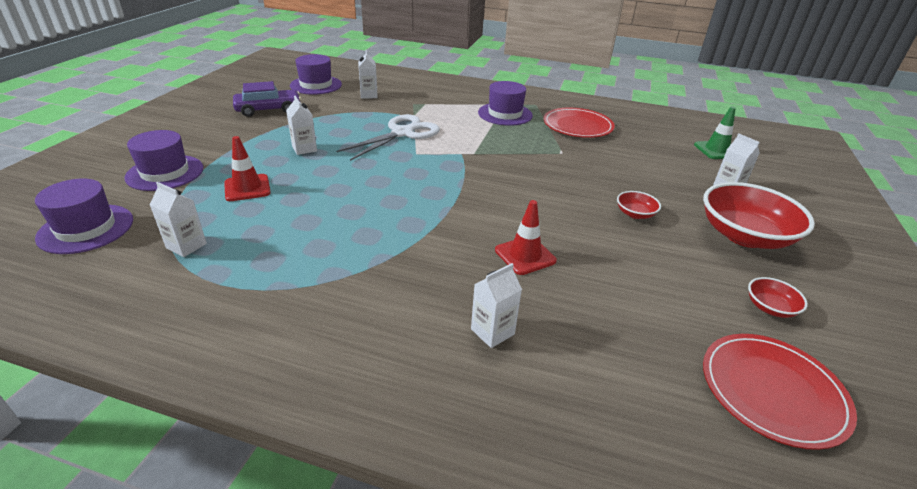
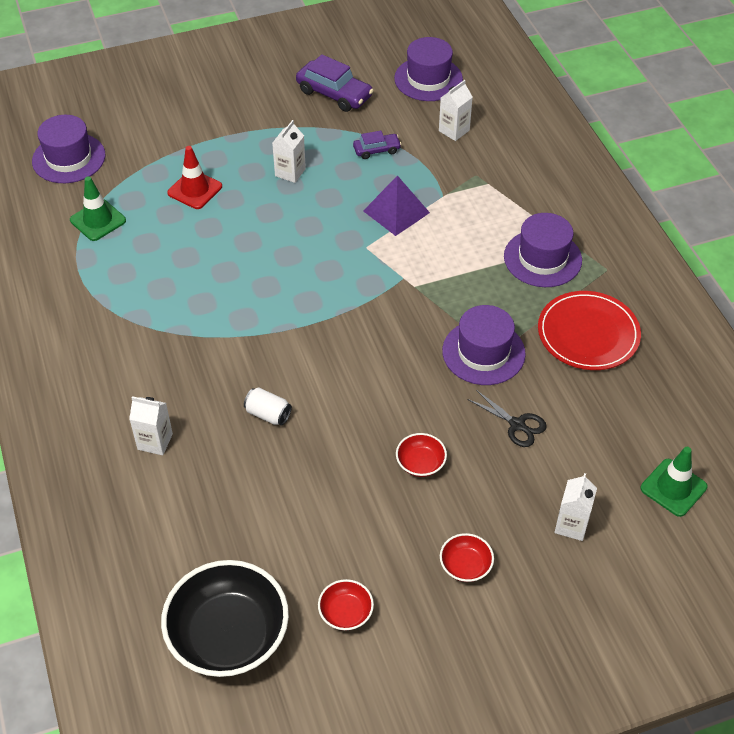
camera: 55 degrees right, 15 degrees up
(165, 173) = (167, 130): purple hat -> purple hat (483, 352)
(186, 246) = (98, 220): white carton -> green traffic cone
(341, 118) = (376, 150): none -> purple car
(402, 133) = (396, 212): white scissors -> purple pyramid
(525, 255) = (268, 414): red traffic cone -> white can
(629, 170) = (517, 425): none -> black scissors
(744, 236) = (465, 565): red bowl -> red bowl, size x0.45
(772, 391) = (228, 635): red plate -> black bowl

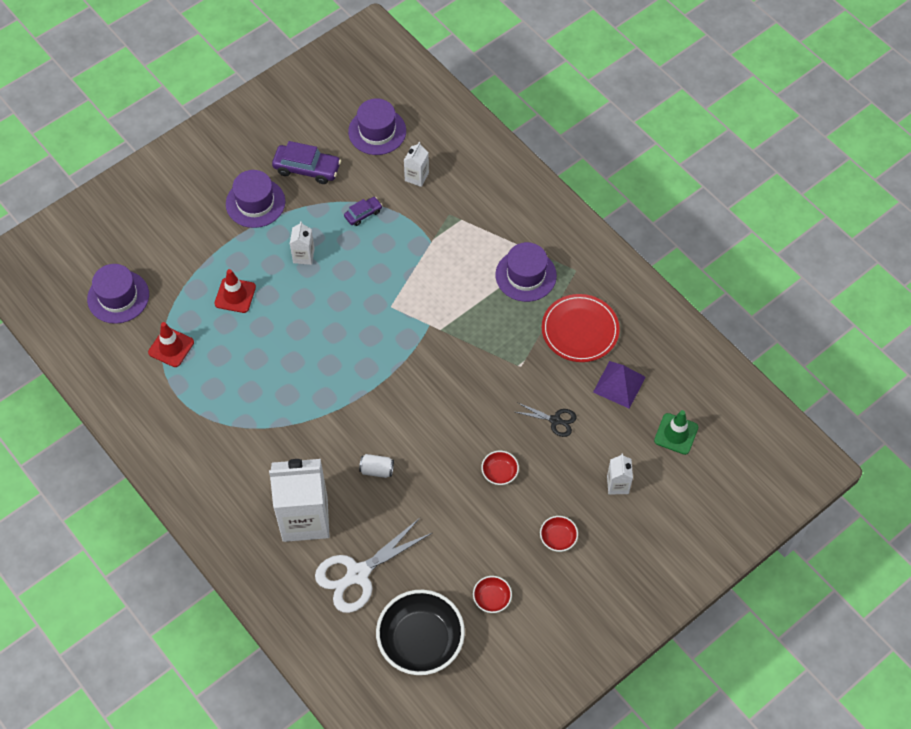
camera: 20 degrees left, 10 degrees up
(98, 220) = (171, 347): green traffic cone -> red traffic cone
(155, 441) = (305, 518): white carton -> white carton, size x2.23
(187, 526) = (358, 574): none -> white scissors
(396, 212) = (401, 267): purple pyramid -> purple pyramid (619, 384)
(483, 352) = (511, 369): purple hat -> purple hat (255, 203)

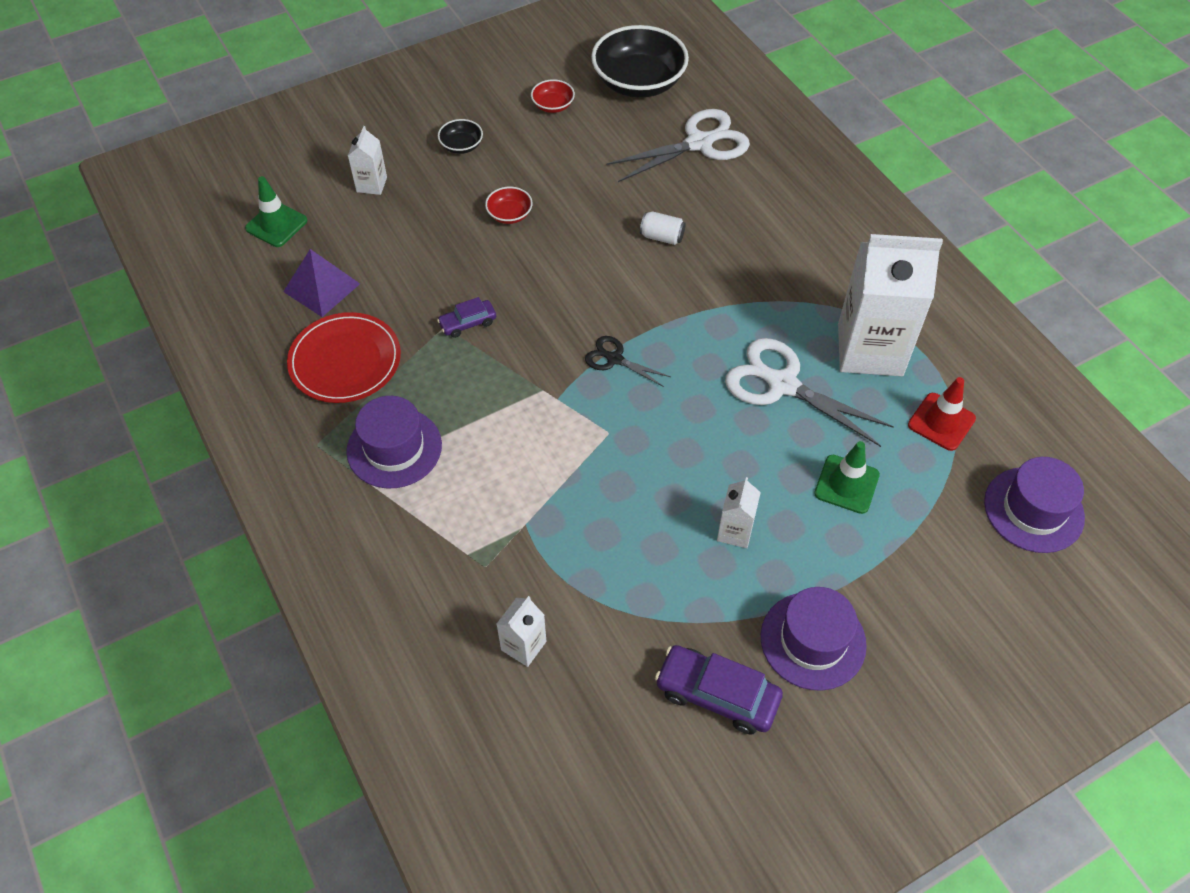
camera: 170 degrees left, 5 degrees down
(235, 295) = (846, 484): red traffic cone -> green traffic cone
(278, 358) = (782, 384): none -> white scissors
(305, 518) = (757, 201): white carton -> white carton (870, 349)
(363, 214) = (628, 590): purple car -> purple car (468, 323)
(377, 131) = (577, 755): purple hat -> none
(555, 420) = (421, 259): black scissors -> black scissors (614, 359)
(558, 538) = (461, 146): red bowl -> black bowl

